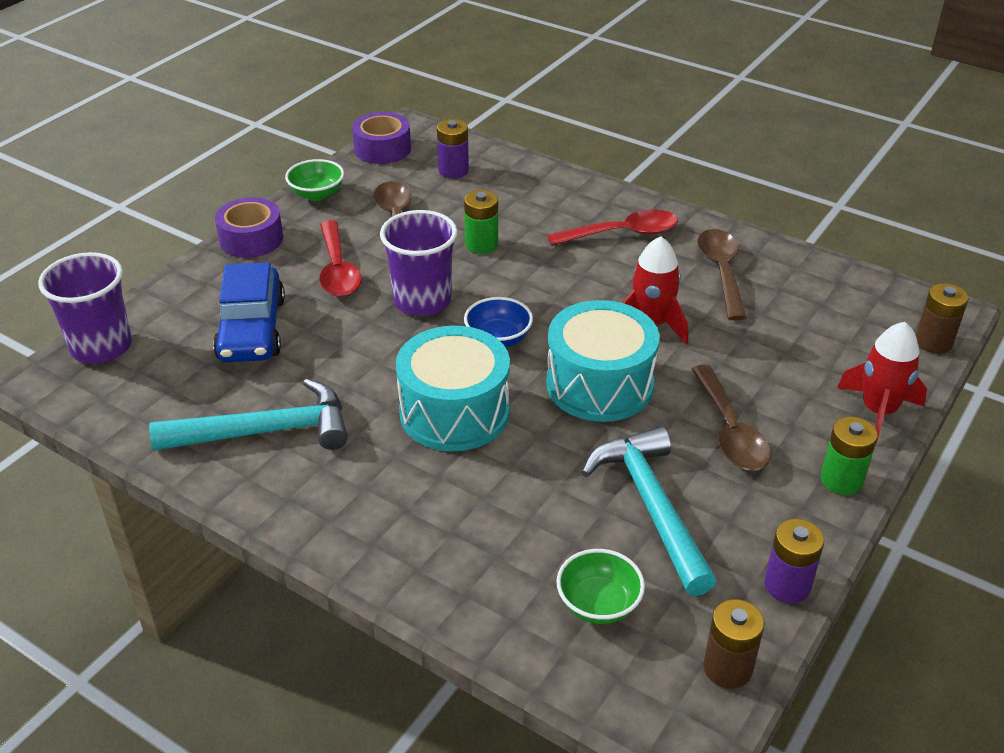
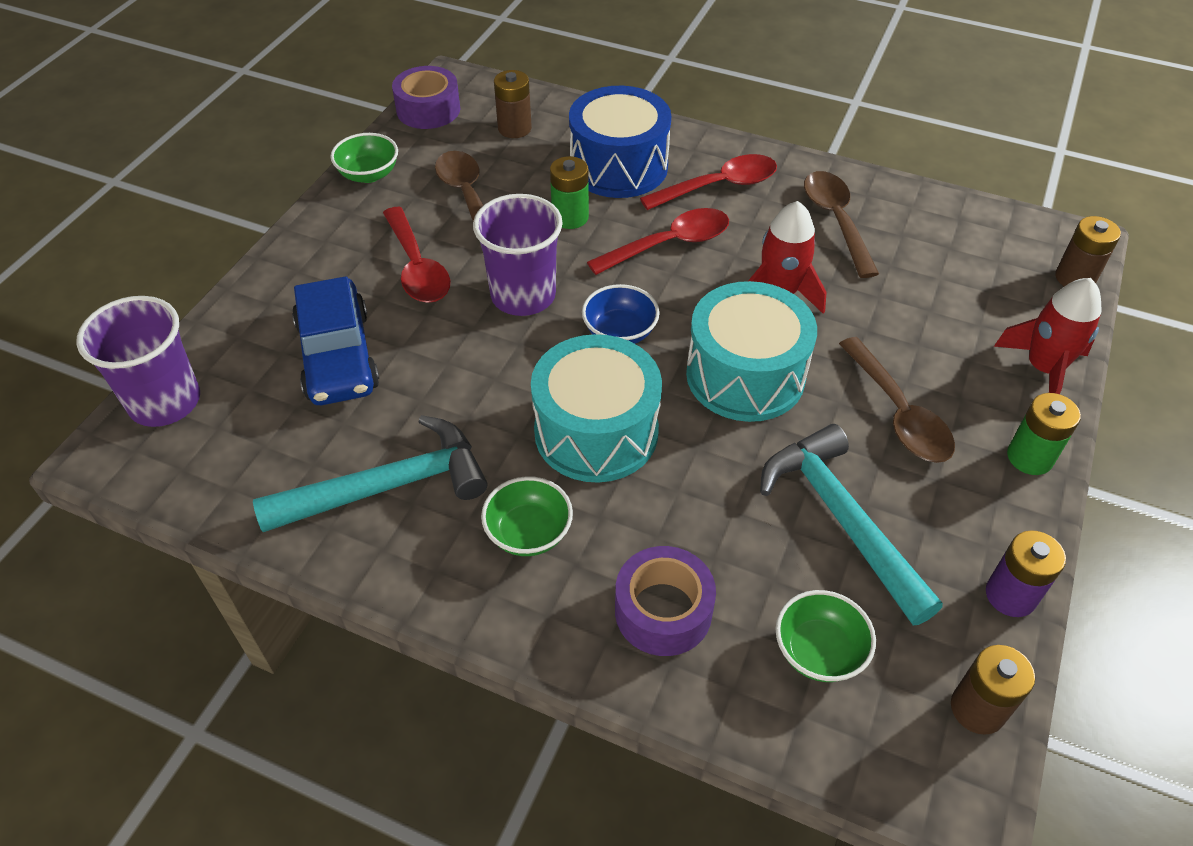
camera: 10 degrees left, 10 degrees up
(251, 239) = (307, 240): purple tape -> purple tape (663, 611)
(373, 481) = (529, 533): none -> green bowl
(453, 170) = (514, 128): purple battery -> brown battery
(537, 209) = (619, 166): none -> blue drum
(563, 275) = (669, 244): none -> red spoon

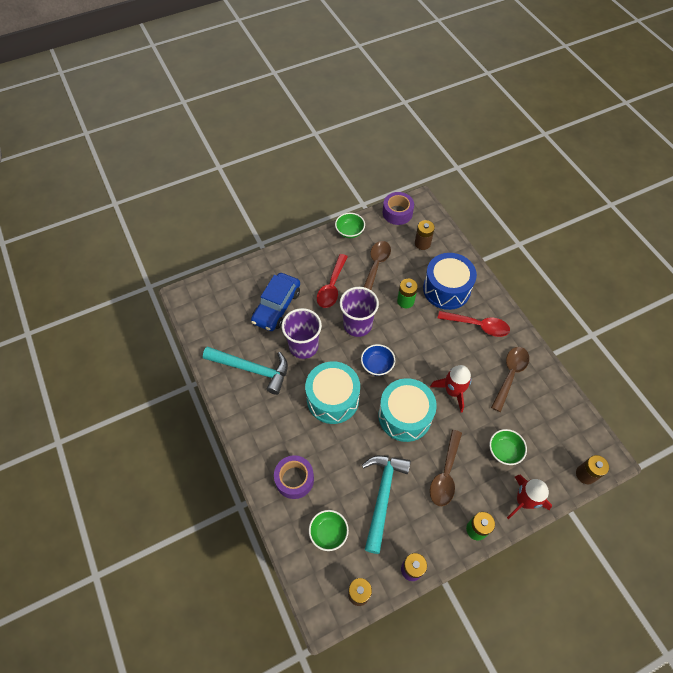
camera: 40 degrees right, 10 degrees up
(165, 401) = (213, 287): purple cup -> purple cup (303, 346)
(529, 533) = (279, 419): green bowl -> green bowl (504, 451)
(669, 244) = (431, 339): red spoon -> none

